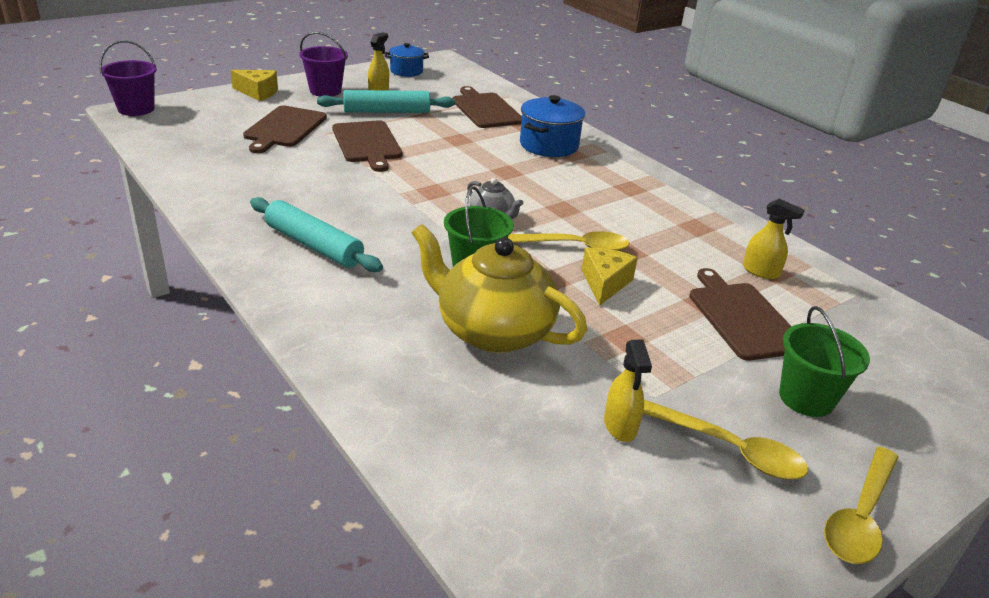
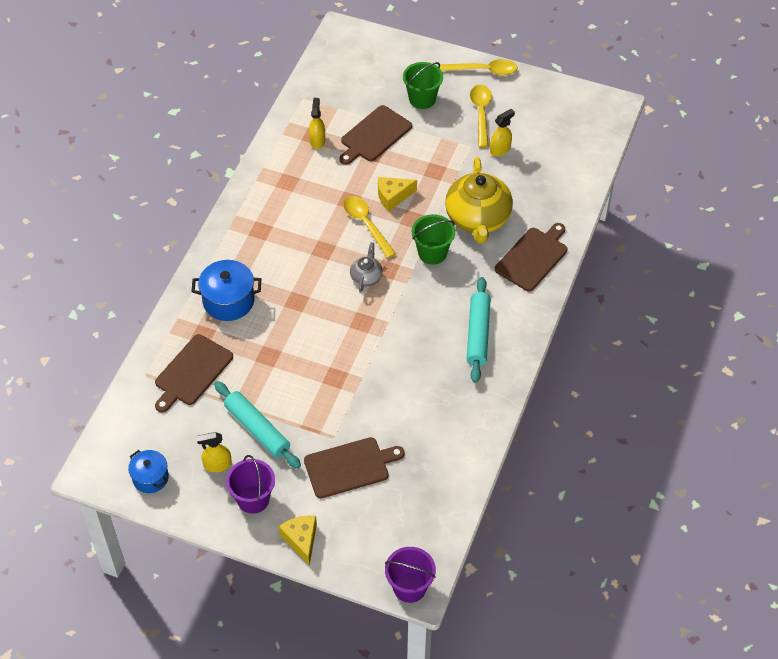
camera: 120 degrees left, 20 degrees up
(367, 143) = (327, 401): brown cutting board -> brown cutting board (533, 257)

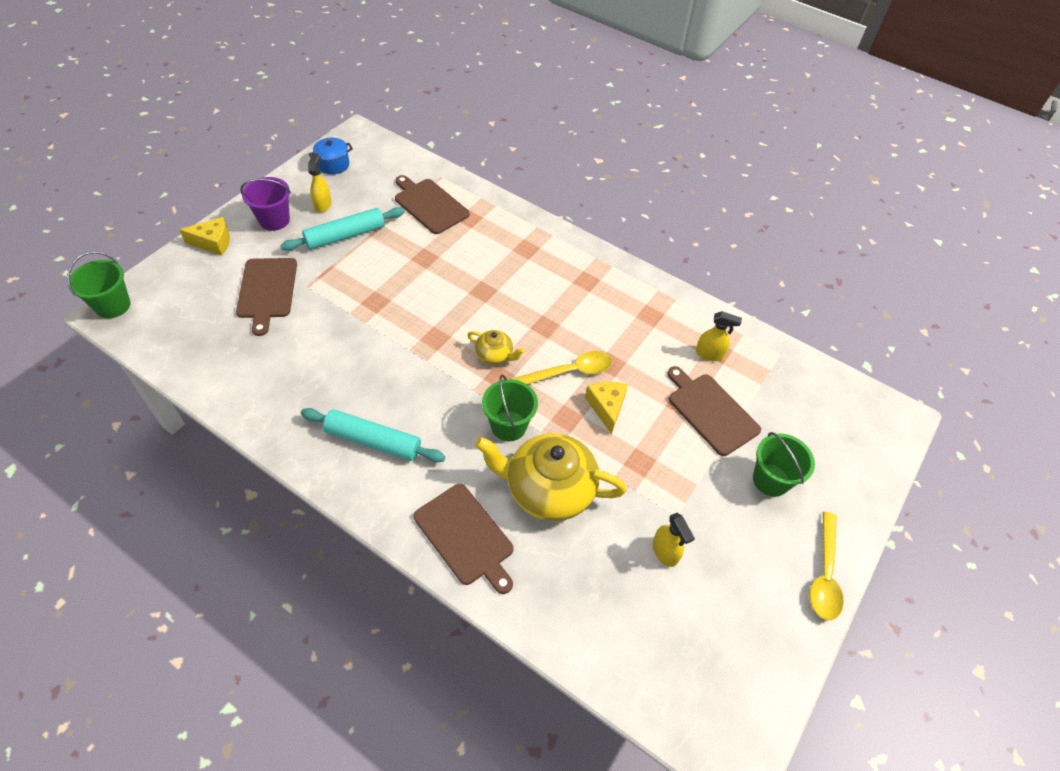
camera: 100 degrees right, 0 degrees up
(228, 301) = (502, 242): blue pot -> none
(366, 277) = (495, 355): grey teapot -> yellow teapot
(409, 587) = (113, 305): purple bucket -> green bucket
(481, 113) = (737, 546): yellow spoon -> none

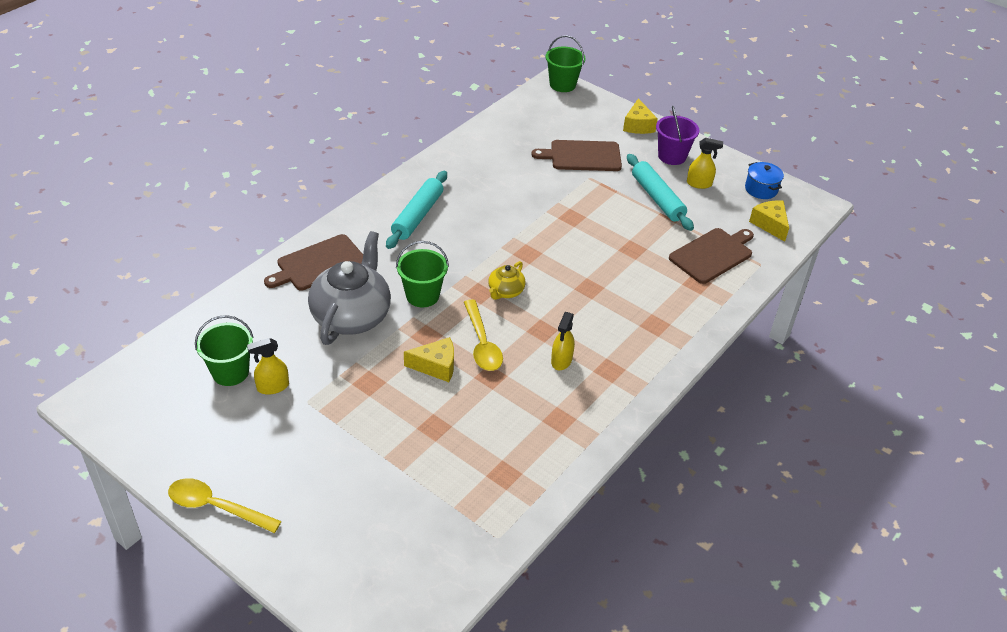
camera: 95 degrees right, 10 degrees down
(386, 165) = (770, 224): none -> yellow cheese
(548, 489) = (352, 316): yellow teapot -> grey teapot
(709, 354) = (500, 465): yellow spray bottle -> yellow spray bottle (561, 360)
(711, 411) = (421, 451): brown cutting board -> none
(771, 480) = (329, 486): green bucket -> green bucket (230, 372)

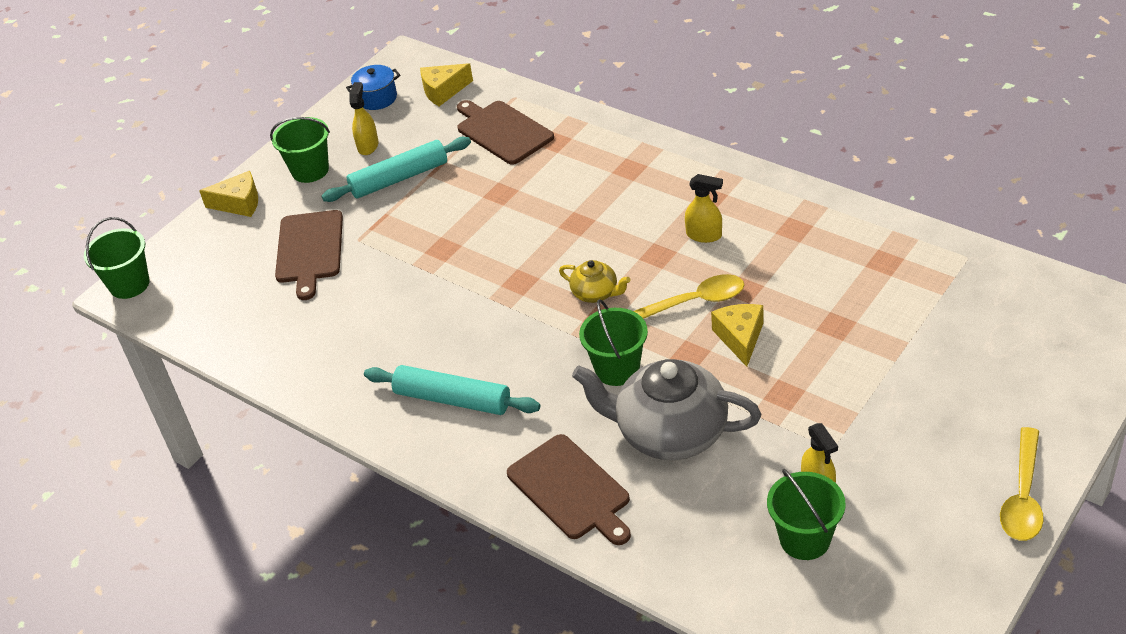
camera: 85 degrees left, 0 degrees up
(672, 156) = (310, 170): purple bucket -> green bucket

